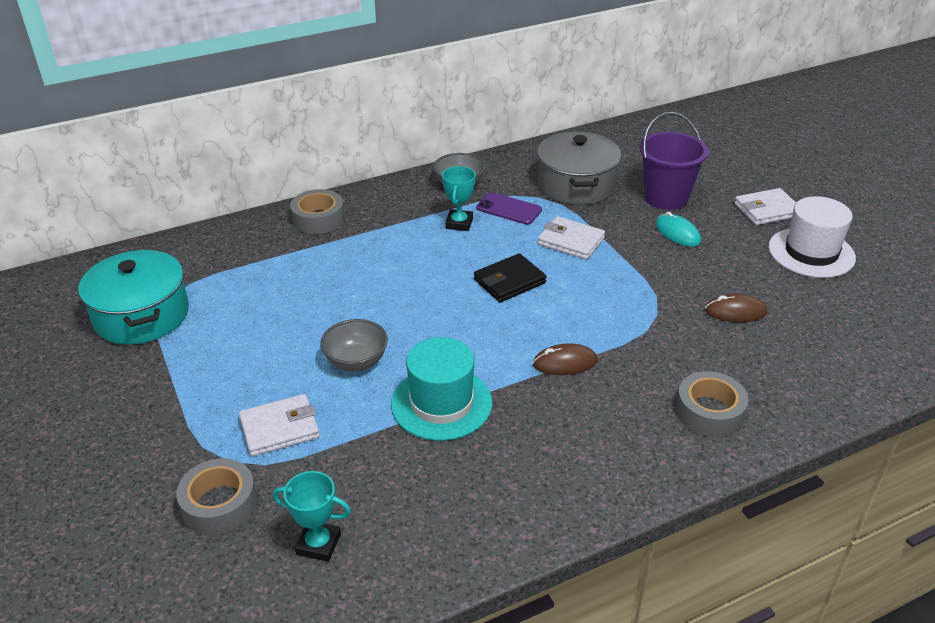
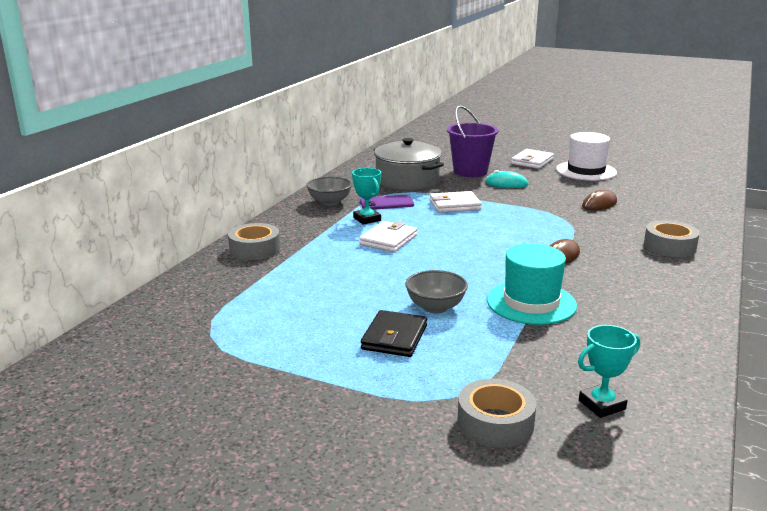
camera: 40 degrees left, 15 degrees down
(142, 315) = (203, 354): turquoise pot -> none
(280, 428) = (453, 363): white wallet -> white wallet (388, 240)
(509, 281) = (455, 234): black wallet -> black wallet (394, 337)

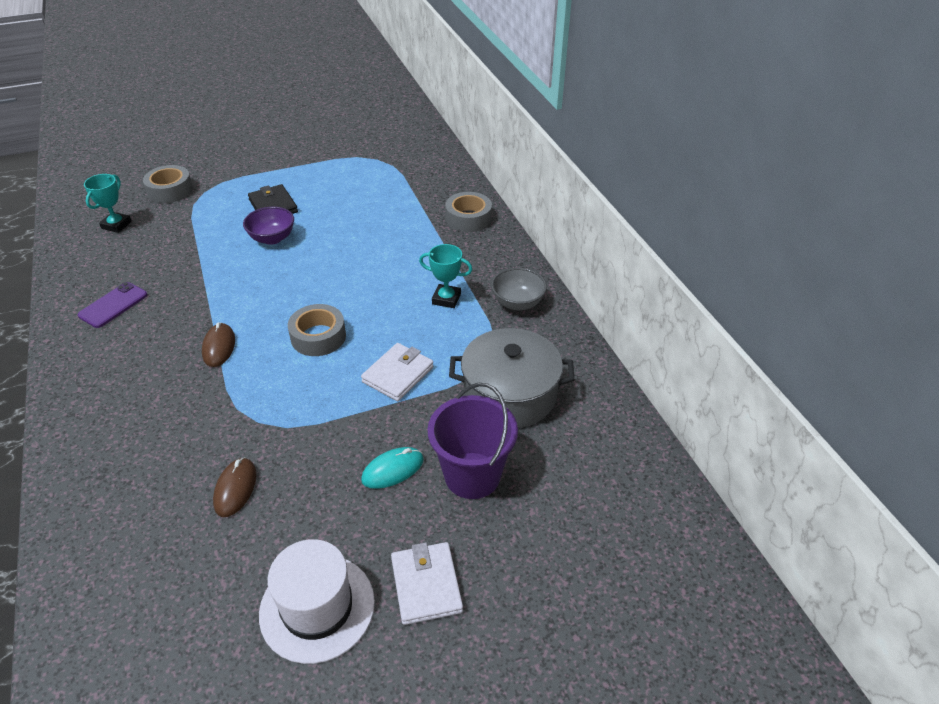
camera: 135 degrees right, 20 degrees up
(386, 203) = (466, 335): purple phone -> purple phone (113, 305)
(388, 240) = (389, 283): white wallet -> none
(435, 307) = (272, 238): grey bowl -> purple bowl
(531, 303) = (207, 277): turquoise hat -> none
(669, 246) = (112, 431): grey tape -> grey tape (318, 337)

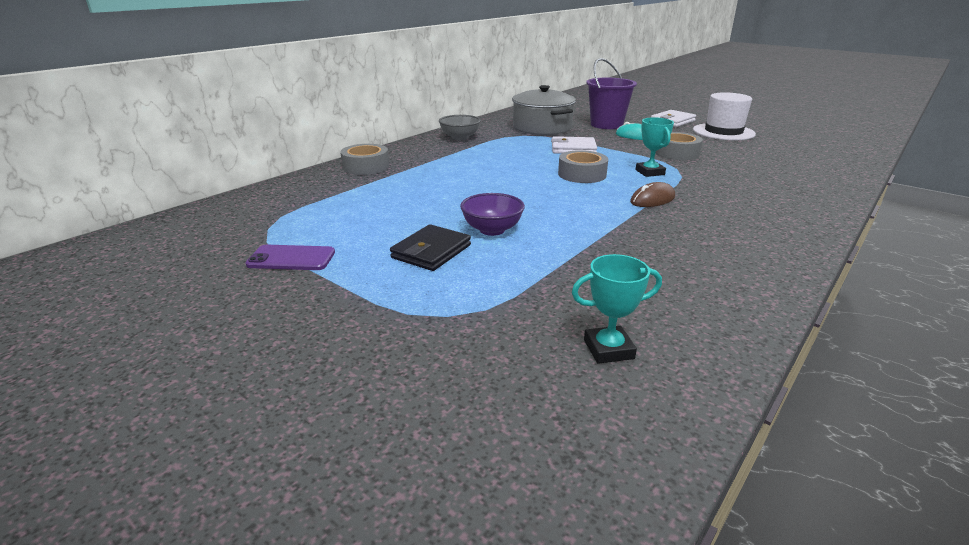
camera: 120 degrees left, 15 degrees down
(113, 305) = (709, 265): purple phone -> purple phone (291, 258)
(170, 190) = (473, 349): grey tape -> grey tape (676, 153)
(235, 489) = (721, 159): brown mouse -> none
(446, 299) = (483, 153): turquoise trophy -> turquoise trophy (650, 172)

